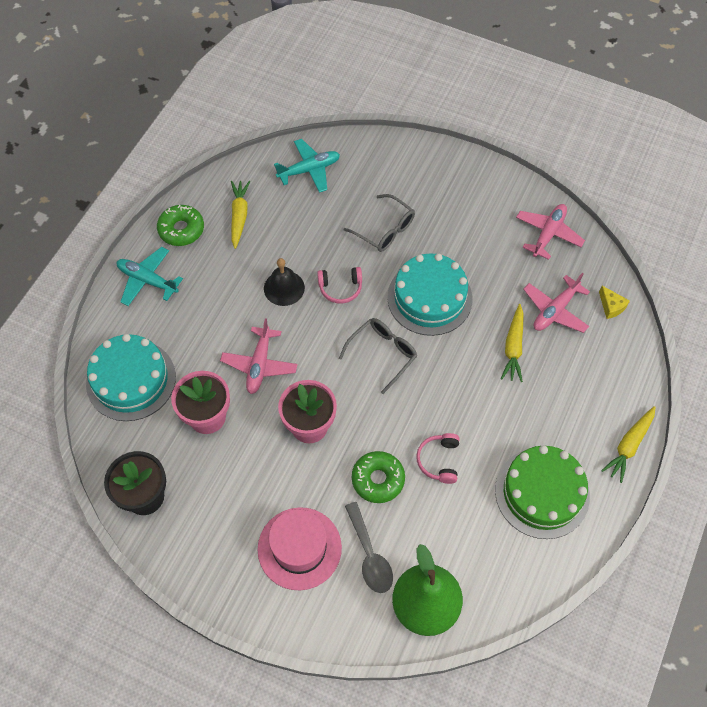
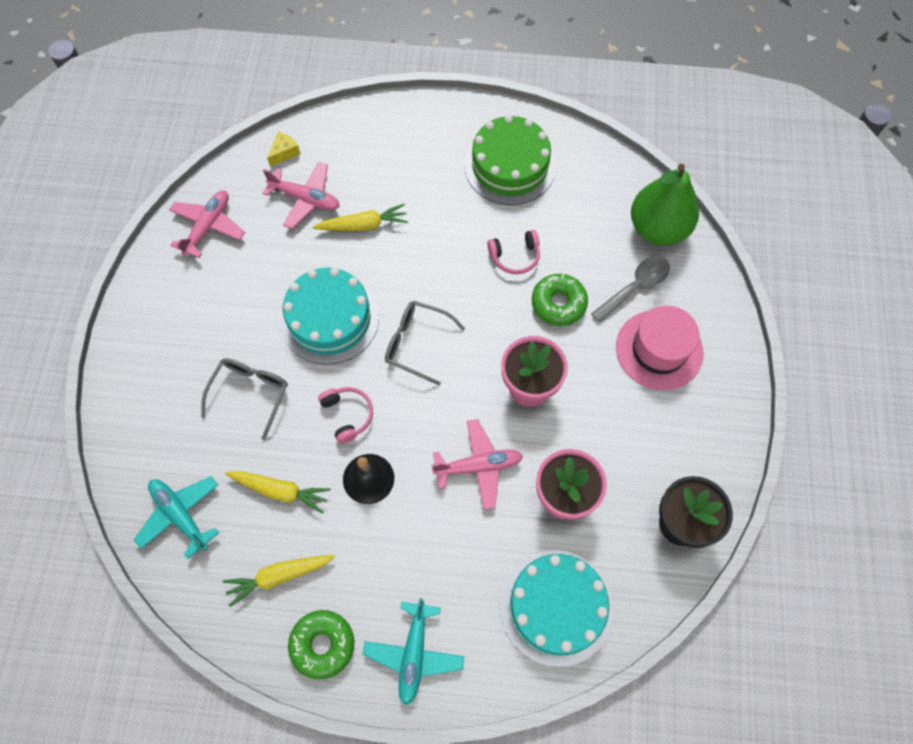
camera: 110 degrees left, 5 degrees up
(548, 234) = (208, 227): pink plane -> pink plane turned 105 degrees clockwise
(629, 446) = (434, 110): yellow carrot -> yellow carrot (280, 491)

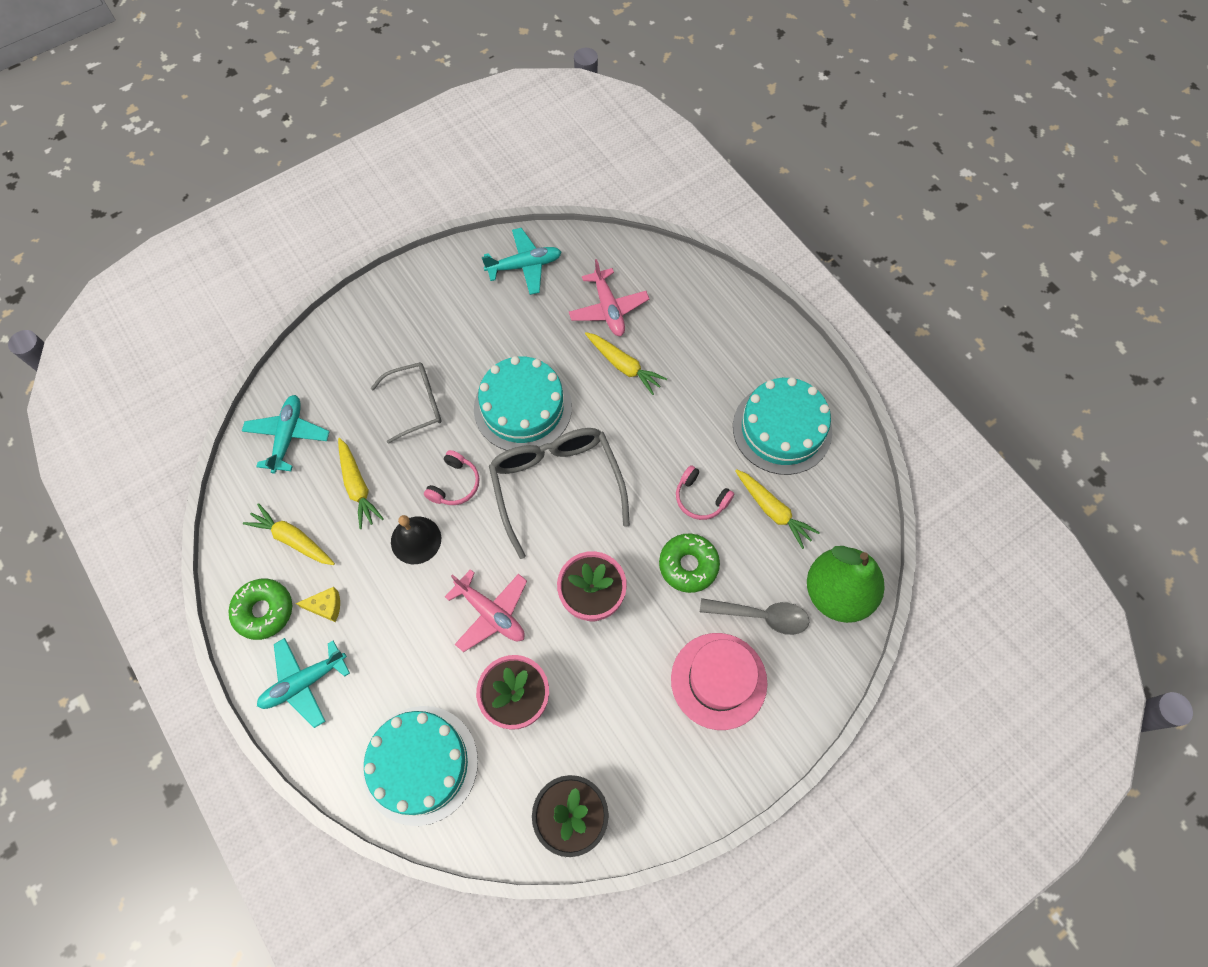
camera: 50 degrees right, 0 degrees up
(208, 227) = (524, 266): pink plane -> turquoise plane
(284, 152) = (634, 262): yellow cheese -> yellow cheese (326, 606)
(417, 343) = (556, 486): grey glasses -> grey glasses, size x1.63
(510, 166) = (782, 429): green cake -> turquoise cake
(565, 219) = (773, 511): none -> yellow carrot

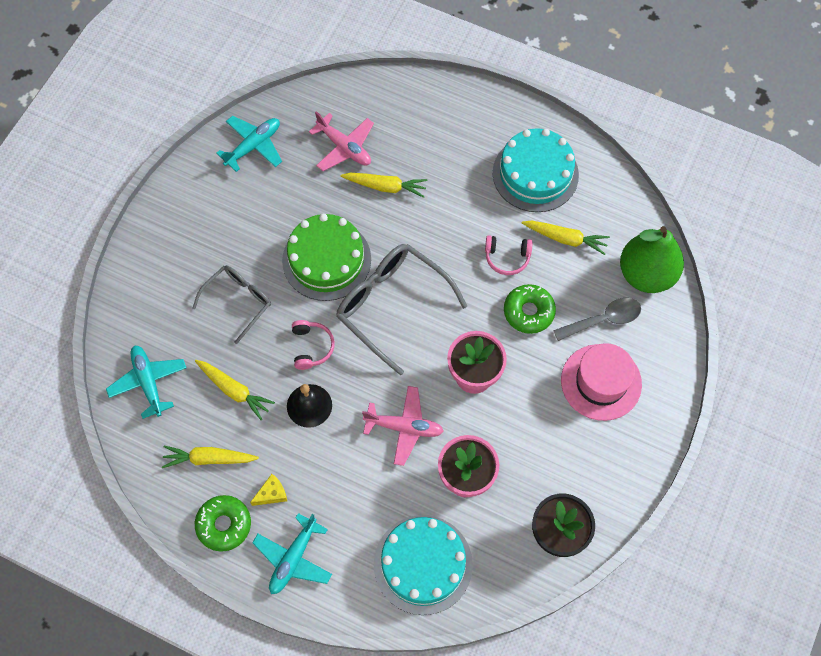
camera: 30 degrees left, 0 degrees up
(523, 407) = (326, 260): turquoise cake -> green cake

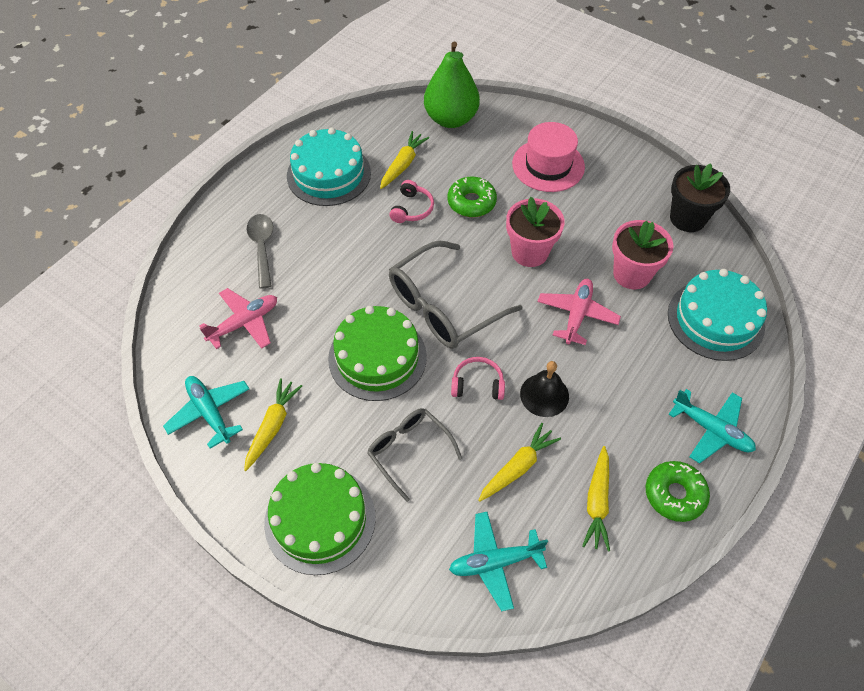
camera: 80 degrees left, 10 degrees down
(171, 248) = (320, 519): none -> green cake
(272, 494) = (641, 442): yellow cheese -> none
(385, 187) = (305, 293): yellow carrot -> yellow carrot (272, 426)
(603, 320) = (489, 153): grey spoon -> grey spoon (262, 247)

